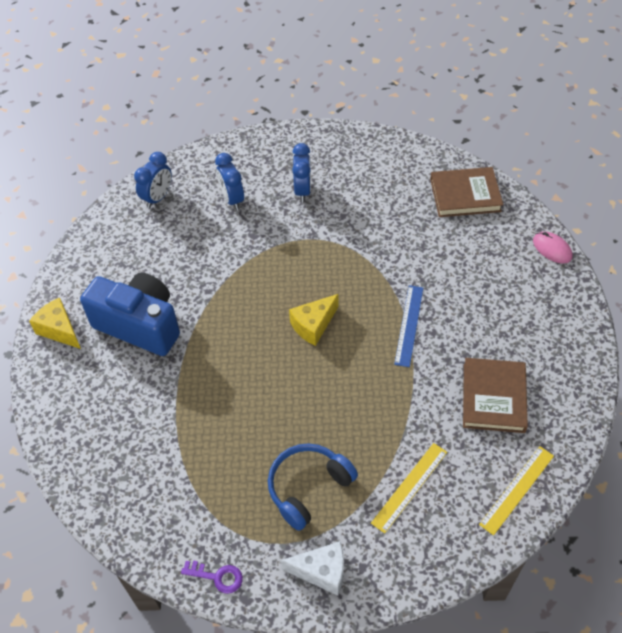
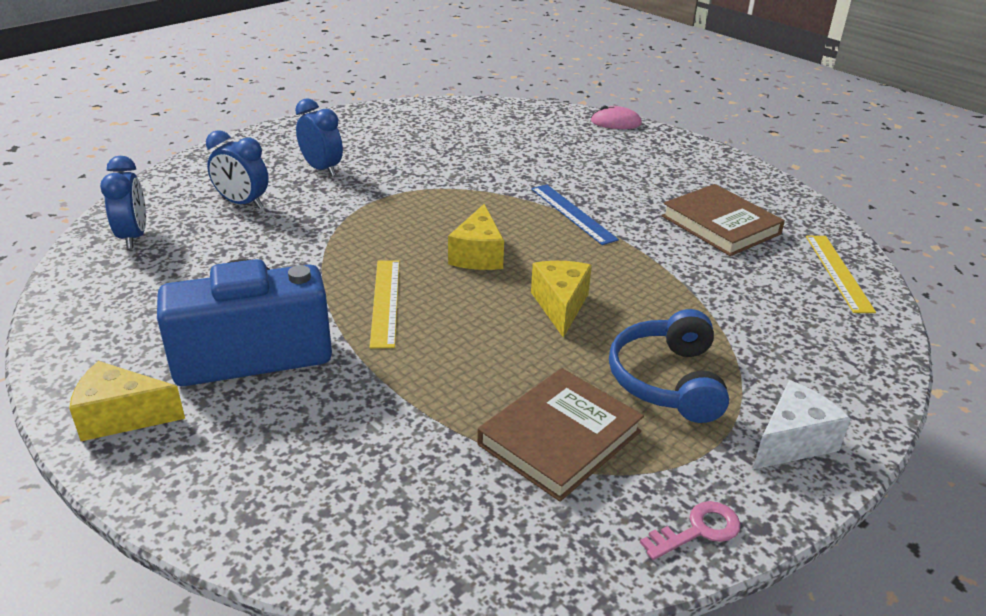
camera: 45 degrees left, 20 degrees down
(217, 577) = (698, 530): purple key -> pink key
(314, 396) = (560, 306): none -> yellow cheese
(409, 487) = (756, 322): yellow ruler -> yellow ruler (385, 302)
(465, 195) = (493, 118): brown book -> brown book (559, 438)

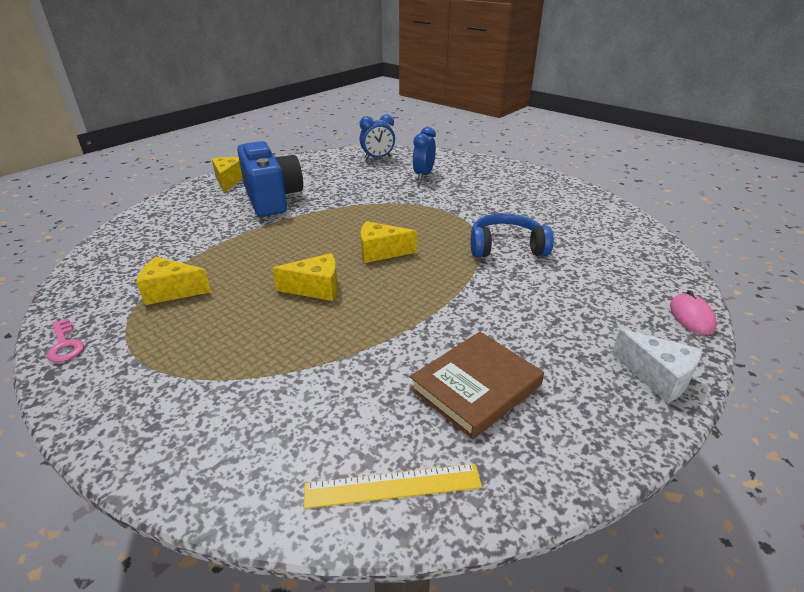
camera: 85 degrees right, 0 degrees up
(322, 169) = (481, 190): blue clock -> none
(385, 302) = (319, 226): yellow ruler -> none
(559, 438) = (171, 291): brown book -> yellow cheese
(572, 213) = (461, 291): blue ruler -> none
(668, 380) = (216, 338): blue headphones -> blue headphones (506, 247)
(792, 442) = (123, 401): white cheese -> white cheese (657, 377)

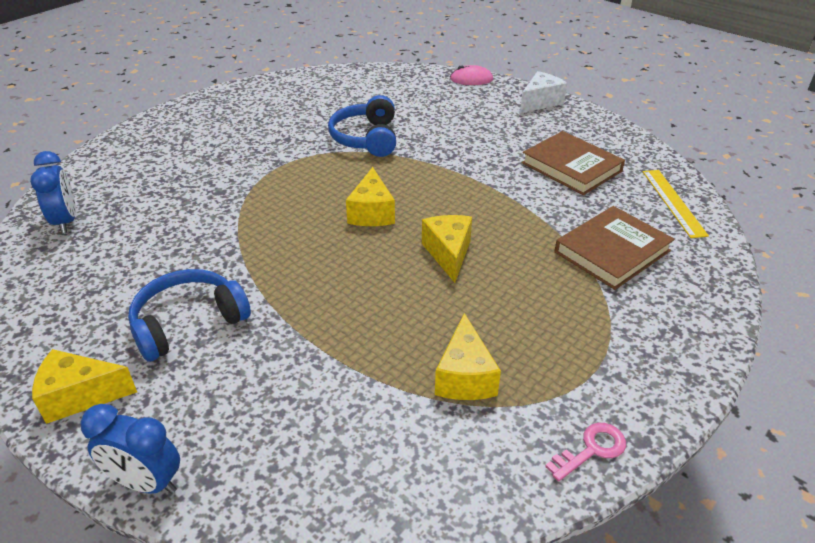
camera: 90 degrees left, 5 degrees up
(272, 198) = (188, 323): blue camera -> blue headphones
(294, 397) = (612, 251): none -> brown book
(423, 175) = (159, 181): blue clock -> blue clock (146, 482)

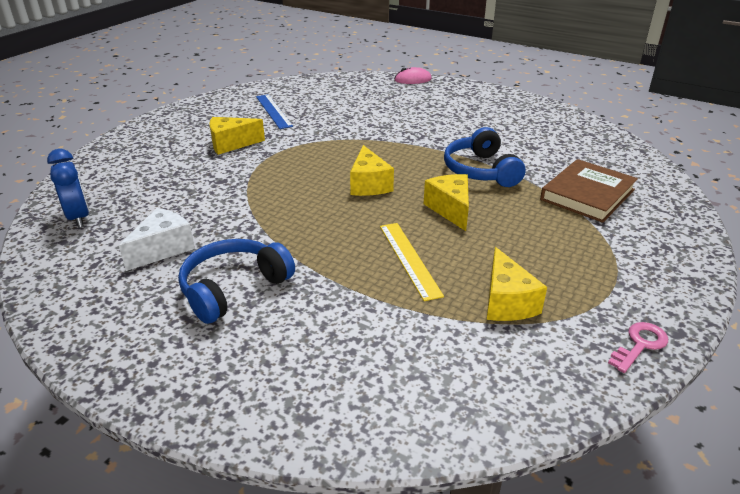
camera: 10 degrees left, 5 degrees down
(80, 396) = (149, 362): yellow cheese -> yellow cheese (231, 144)
(146, 482) = (245, 427): blue clock -> none
(303, 108) = (273, 111): none -> blue ruler
(366, 138) = (340, 129): blue headphones -> blue headphones (481, 171)
(540, 102) = (478, 92): white cheese -> white cheese (163, 249)
(571, 167) = (525, 136): brown book -> none
(673, 202) = (619, 155): yellow ruler -> yellow ruler (409, 259)

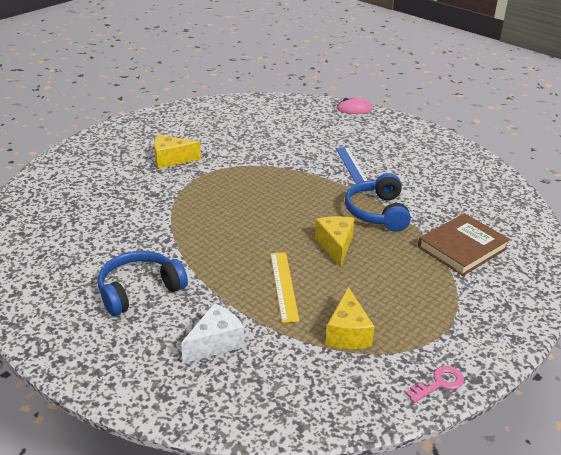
camera: 10 degrees right, 0 degrees up
(79, 217) = (36, 214): blue clock -> none
(163, 249) = (94, 250): white cheese -> white cheese (215, 343)
(273, 111) = (217, 130): blue ruler -> blue ruler (353, 168)
(369, 184) = (275, 213): yellow cheese -> none

